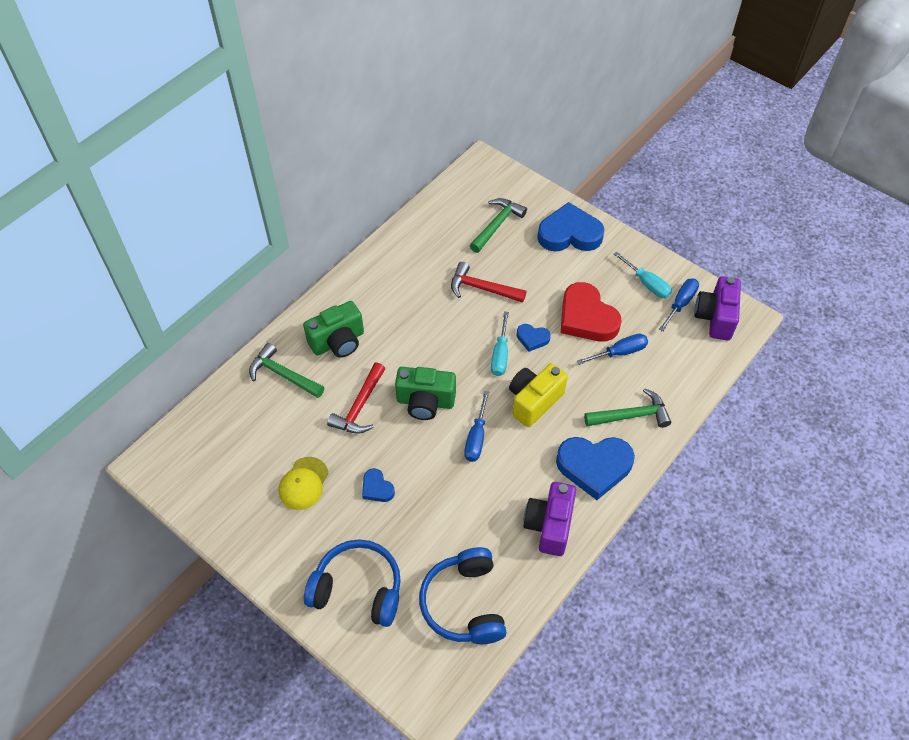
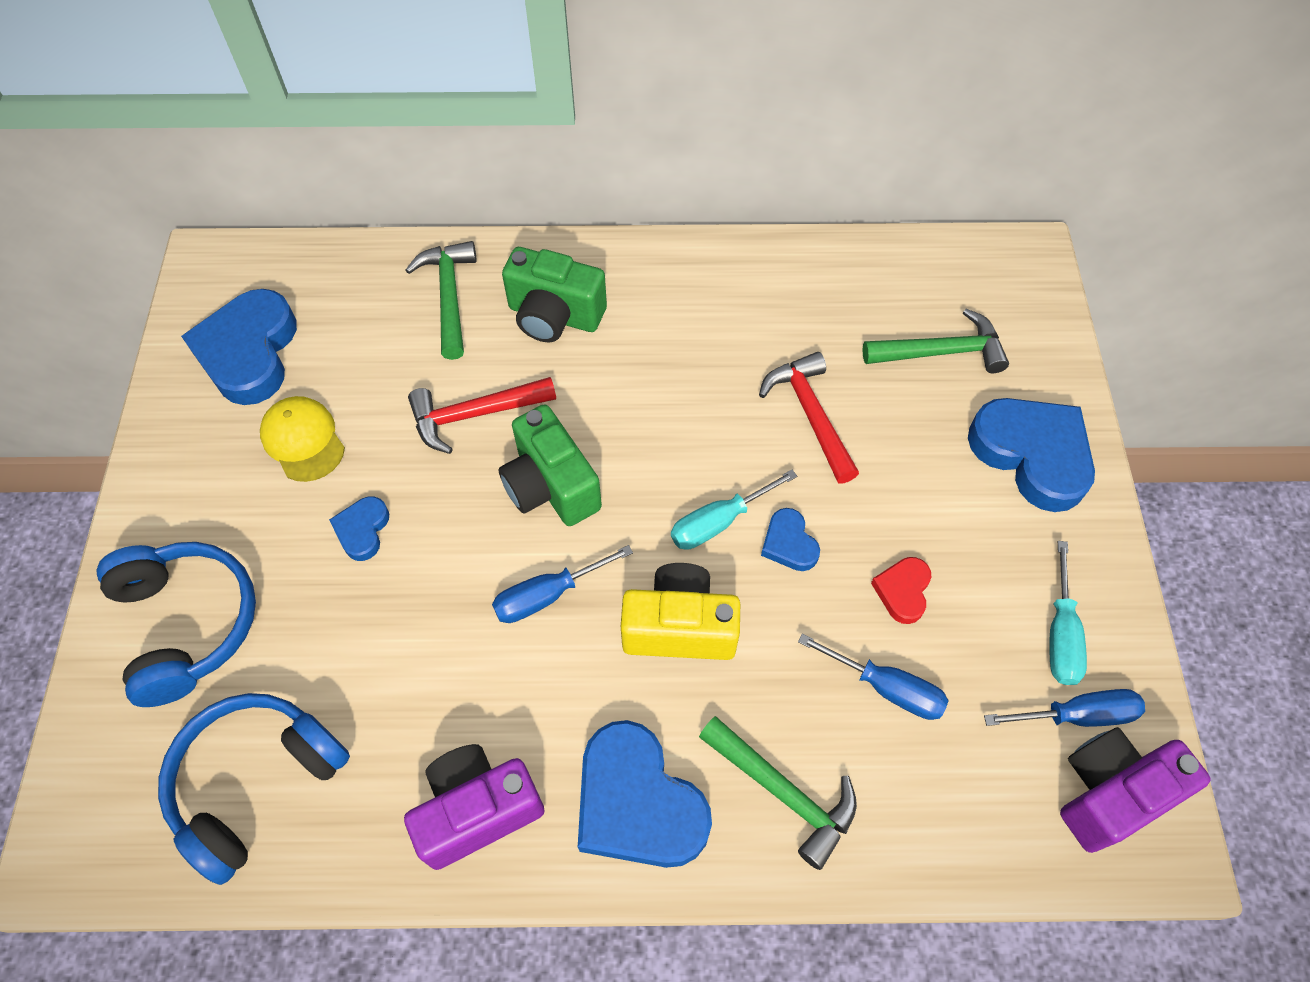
camera: 50 degrees right, 5 degrees up
(227, 477) = (249, 352): none -> blue heart
(303, 483) = (303, 440): yellow cap -> yellow cap turned 75 degrees clockwise
(586, 317) = (902, 591): red heart -> red heart, size x0.49

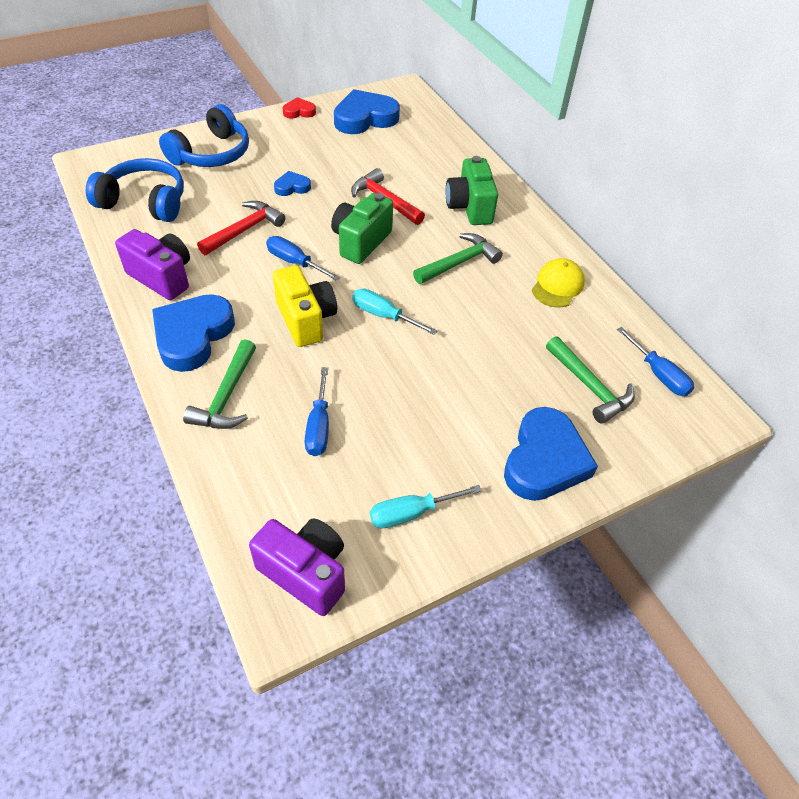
camera: 60 degrees right, 10 degrees down
(303, 440) = (329, 151): yellow cap -> yellow cap (557, 286)
(449, 297) = (450, 167): green hammer -> green hammer (459, 263)
(789, 543) = (389, 351): blue heart -> none
(811, 415) = (488, 334): red hammer -> red hammer (244, 230)
(902, 591) = (391, 416): red heart -> red heart (299, 112)
(1077, 715) = (354, 538): blue screwdriver -> blue screwdriver (658, 374)

